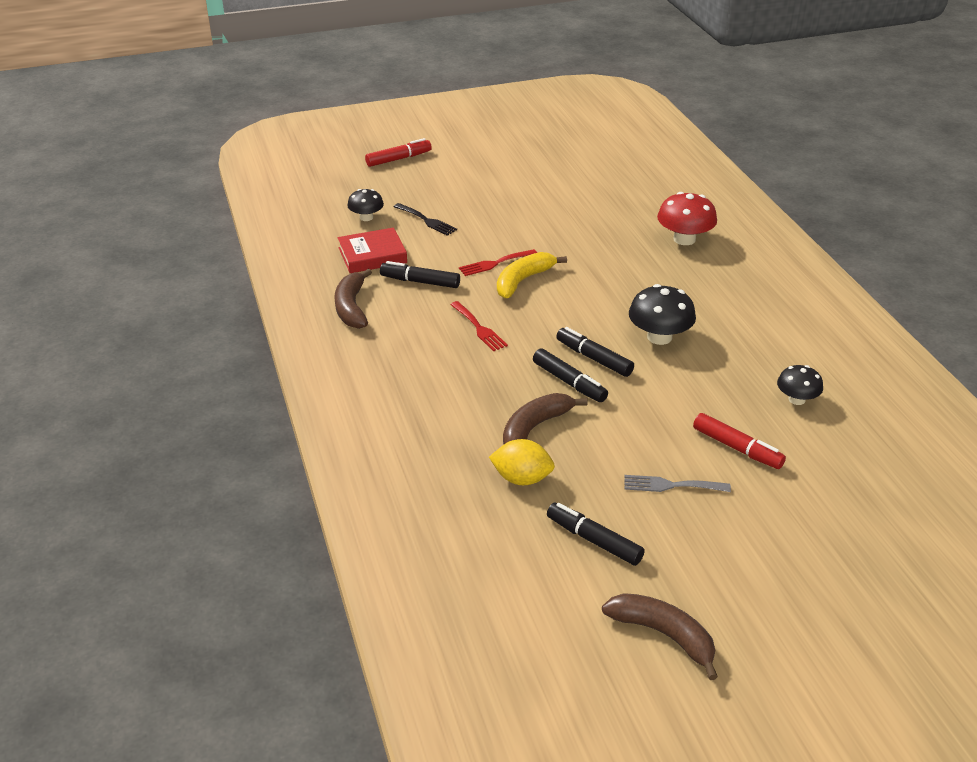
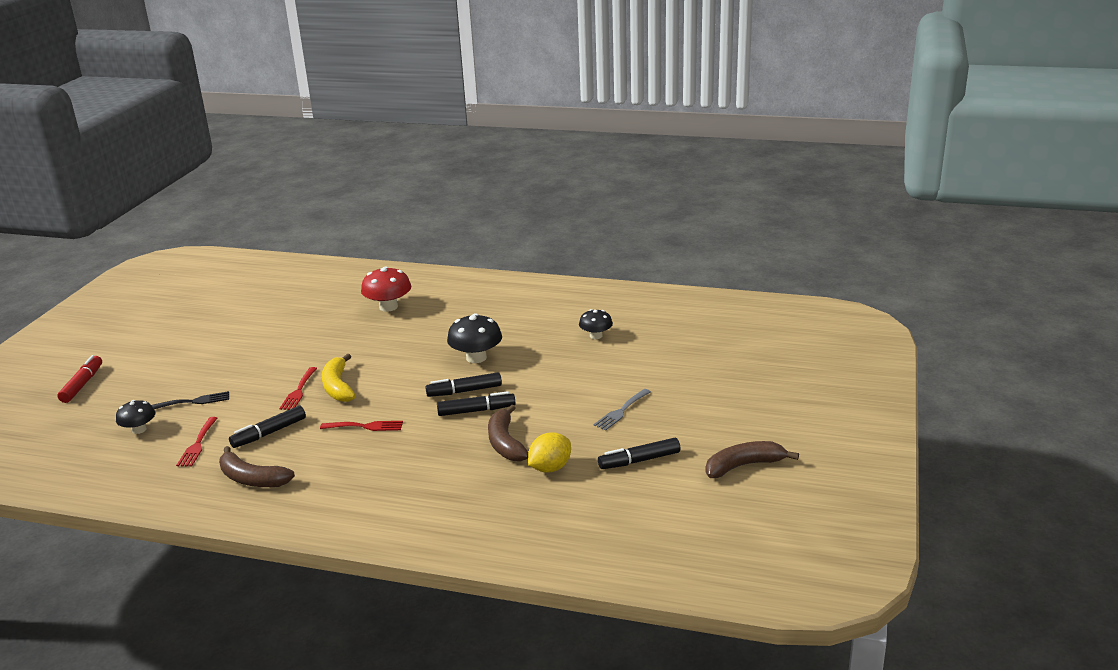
camera: 55 degrees left, 10 degrees down
(372, 255) = (197, 444): red book -> red fork
(737, 448) = (614, 374): red marker -> none

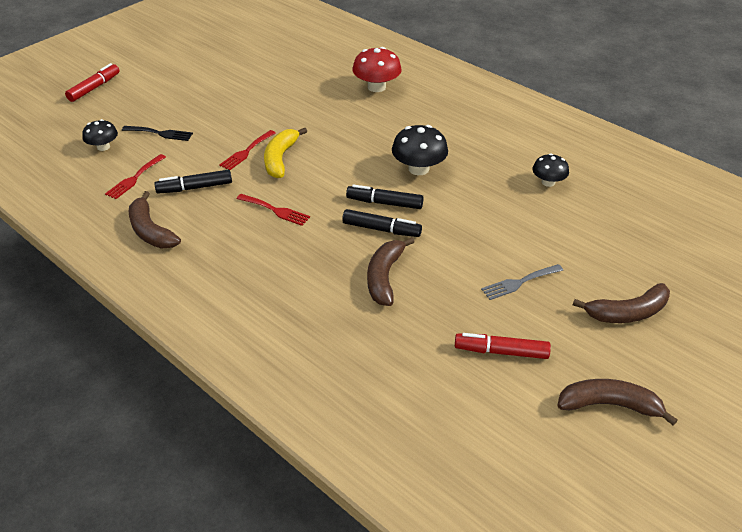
camera: 25 degrees right, 15 degrees up
(550, 468) = (408, 324): yellow lemon -> none
(639, 460) = (501, 351): black marker -> red marker
(718, 404) = (627, 313): none -> brown banana

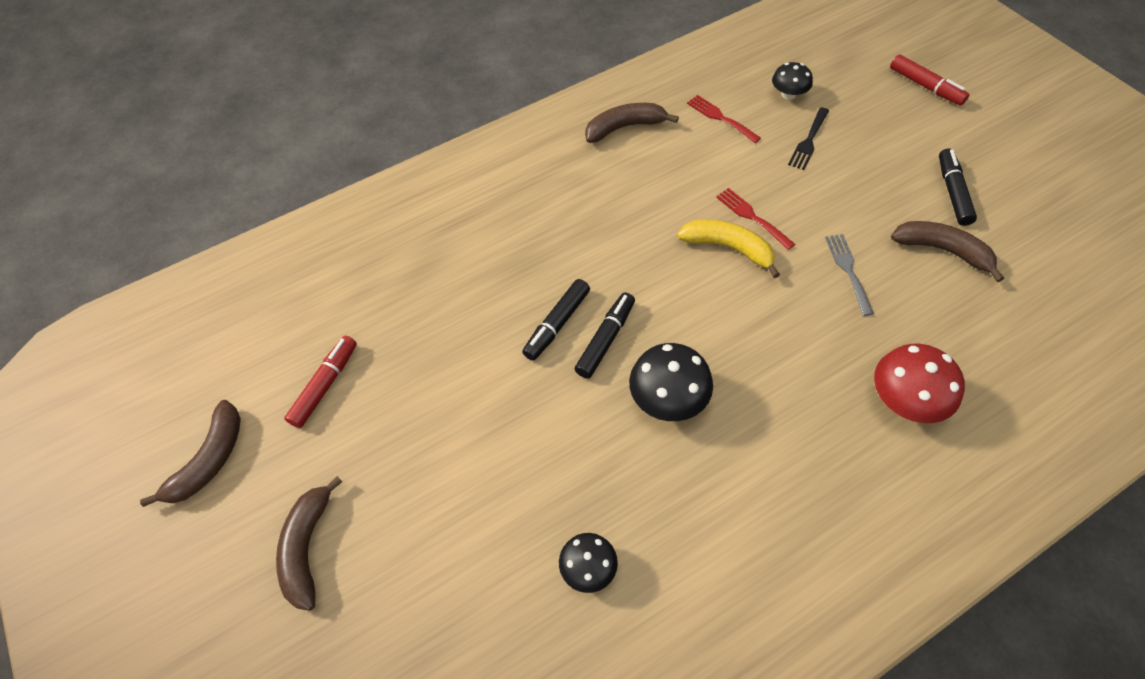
camera: 110 degrees right, 15 degrees up
(195, 188) = (689, 165): black marker -> black marker (952, 192)
(276, 210) = (625, 230): red fork -> none
(384, 277) = (477, 308): brown banana -> brown banana (942, 250)
(519, 283) = (410, 442): grey fork -> grey fork (848, 270)

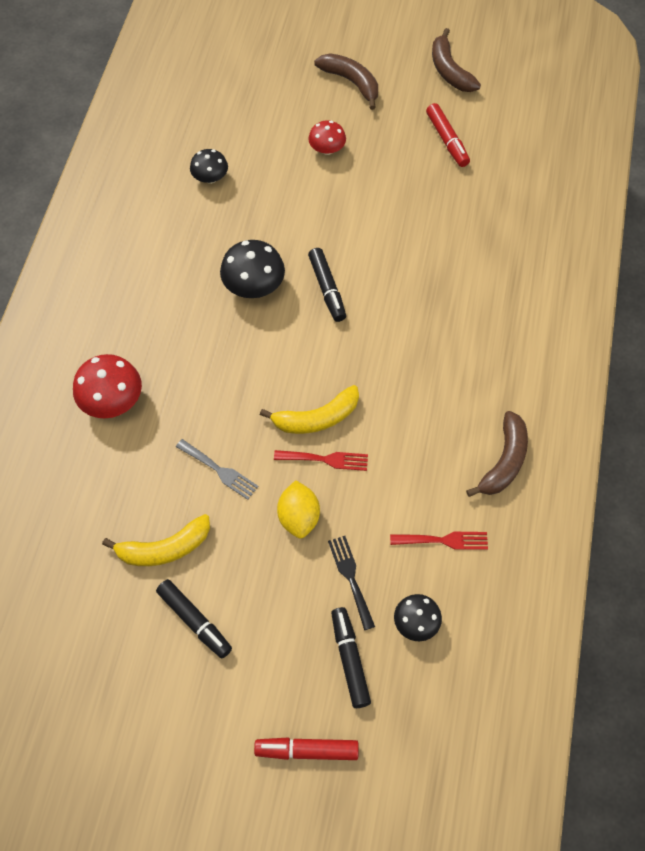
camera: 130 degrees right, 5 degrees up
(436, 484) = (327, 149): none -> red mushroom
(557, 324) = (366, 274): black marker -> black marker (349, 659)
(811, 197) = (299, 517): none -> yellow lemon
(942, 250) = (164, 548): brown banana -> yellow banana

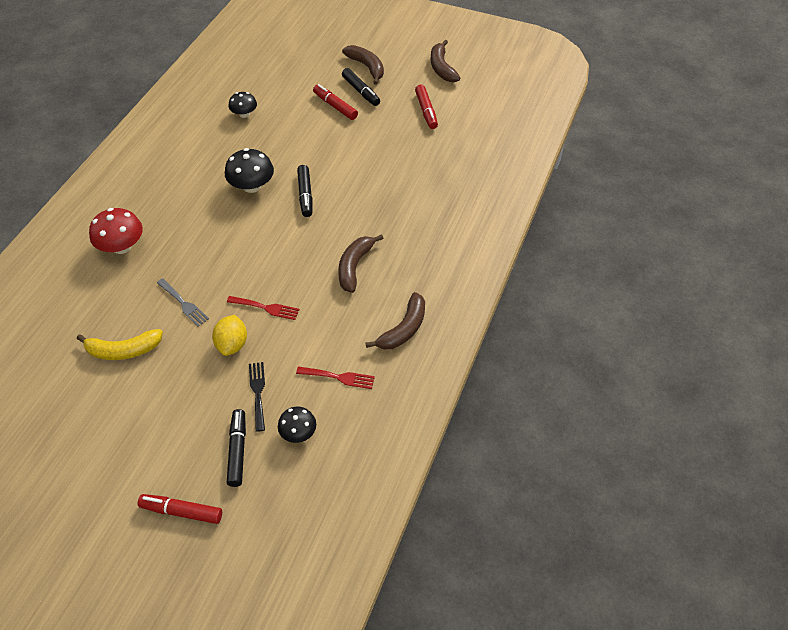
camera: 10 degrees right, 10 degrees down
(194, 621) = (128, 404): black marker -> black marker (361, 91)
(316, 418) = (268, 279): yellow banana -> none
(327, 149) = (335, 106): red mushroom -> red marker
(419, 383) = (354, 266): none -> brown banana

